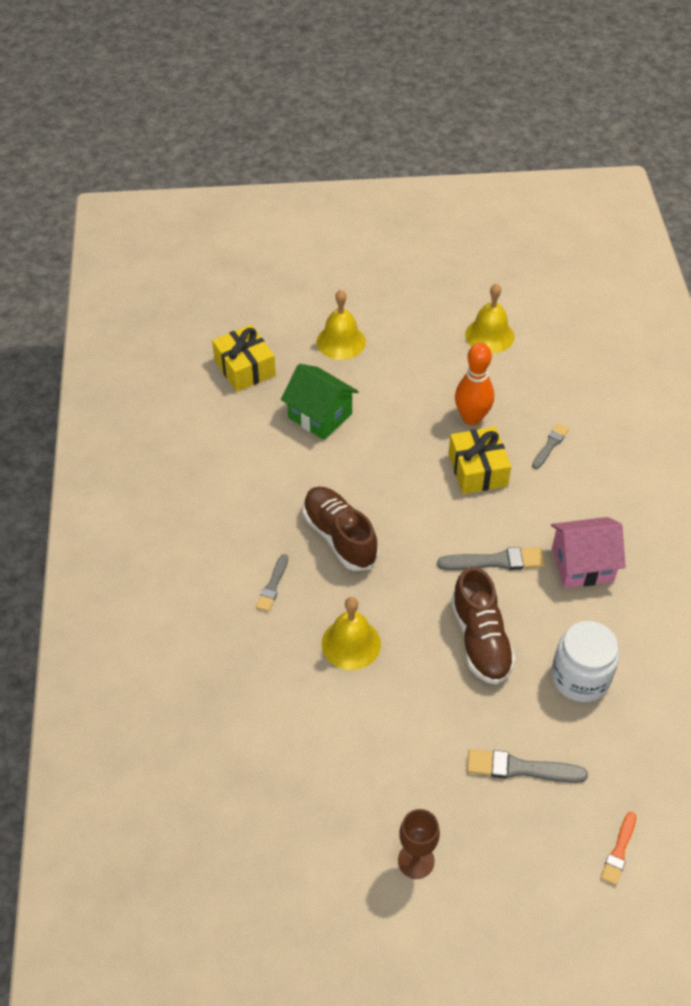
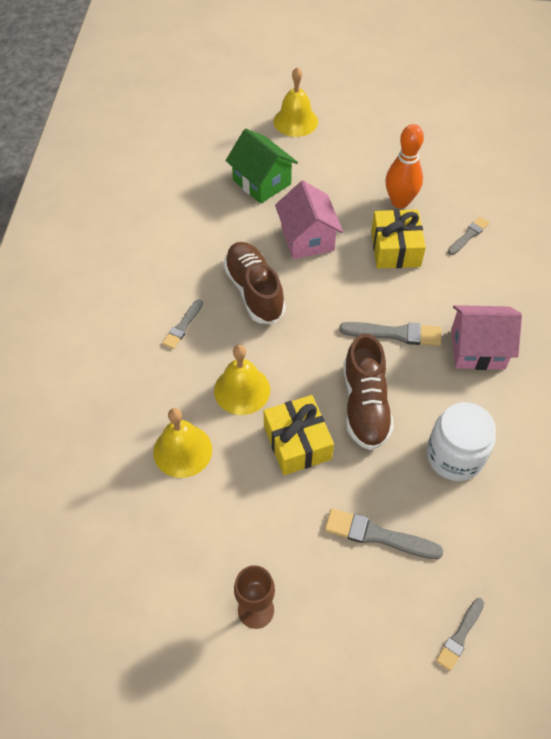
camera: 10 degrees right, 5 degrees up
(245, 368) = (205, 133): yellow gift -> yellow gift (297, 442)
(383, 471) = (307, 238): none -> pink house
(489, 335) = (431, 132): yellow bell -> yellow bell (182, 450)
(619, 851) = (460, 636): orange brush -> grey brush

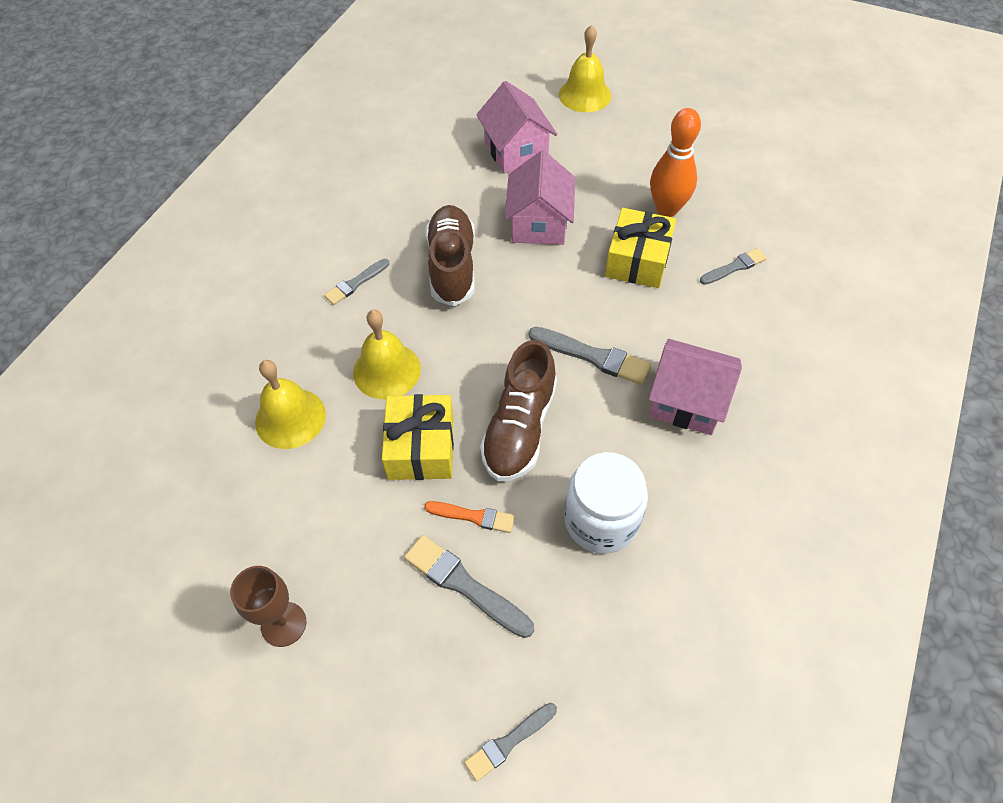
camera: 20 degrees right, 0 degrees up
(262, 182) = (516, 151): green house -> pink house
(361, 483) = (473, 516): none -> orange brush

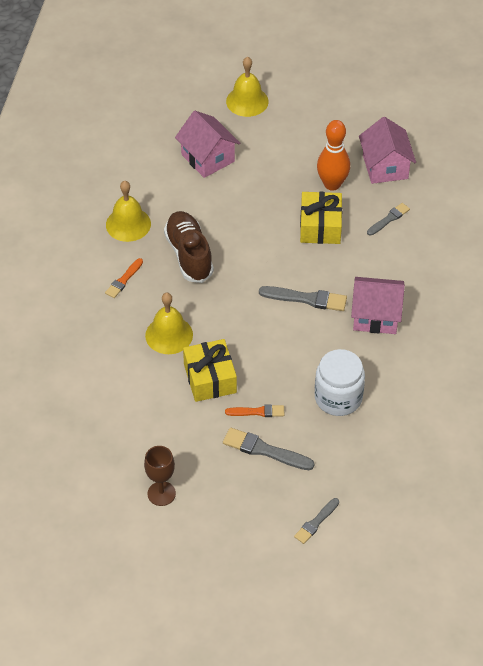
camera: 15 degrees left, 5 degrees down
(290, 418) = (115, 377): yellow bell -> yellow bell (128, 224)
(356, 283) = (124, 280): grey brush -> orange brush
(519, 428) = (271, 354): brown shoe -> none
(539, 224) = (242, 212): pink house -> pink house (385, 167)

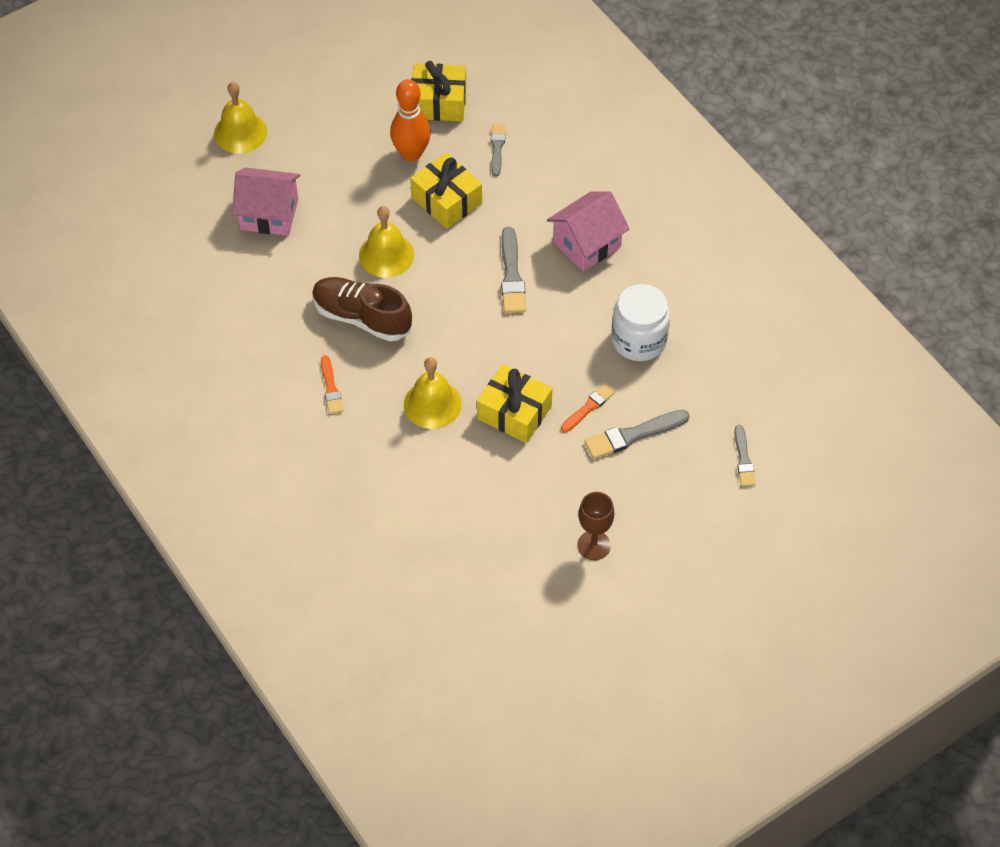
camera: 45 degrees left, 5 degrees up
(128, 224) = (271, 333): yellow bell -> yellow bell (386, 255)
(306, 299) = (512, 275): grey brush -> grey brush turned 120 degrees clockwise
(385, 167) = (438, 102): pink house -> yellow gift

